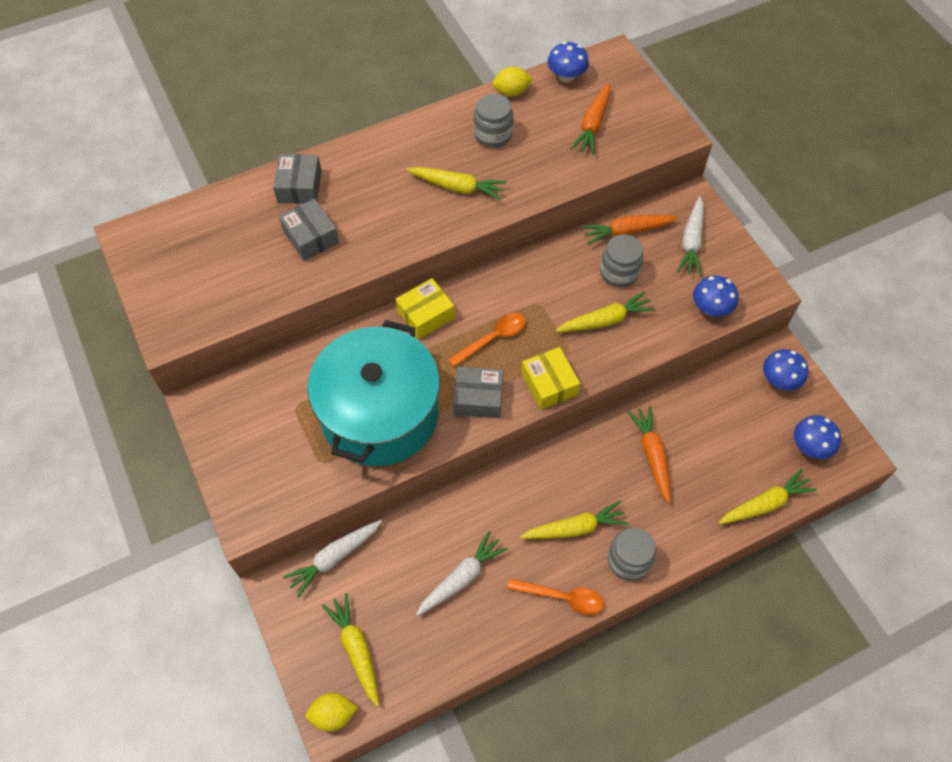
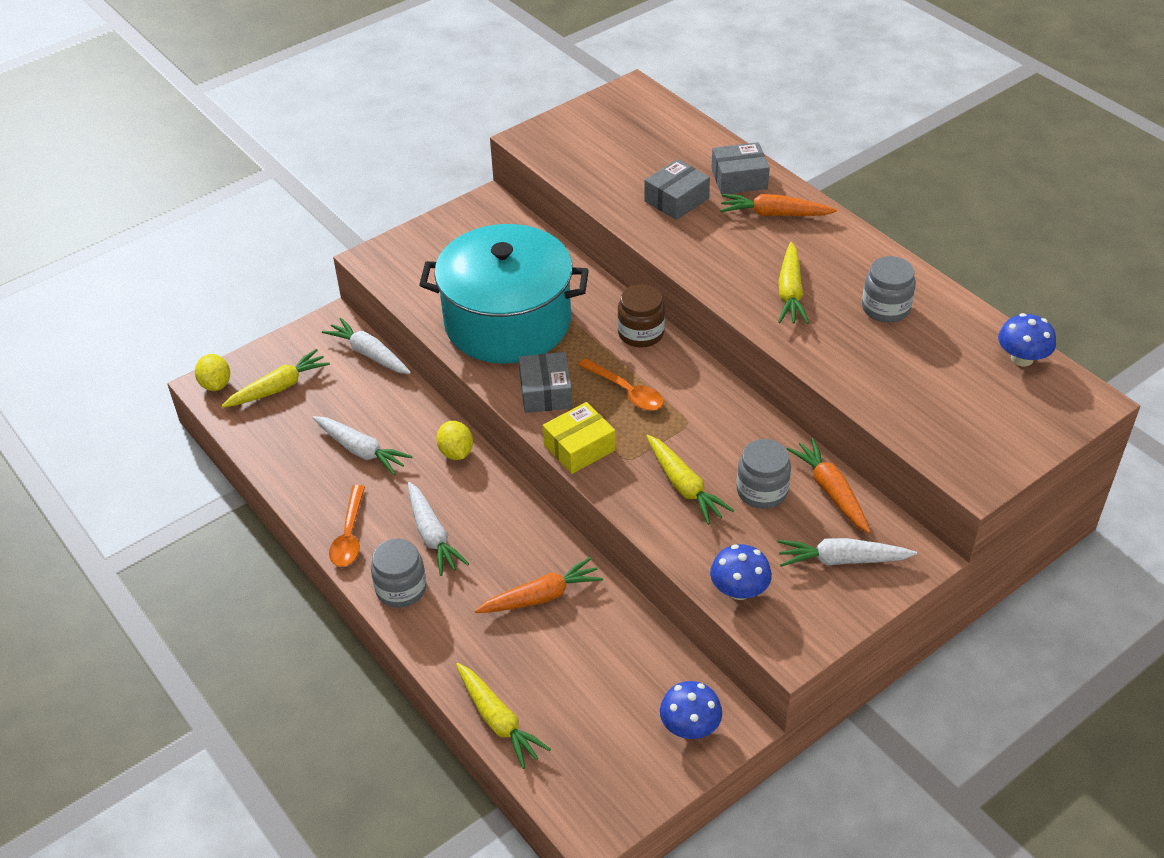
camera: 80 degrees right, 15 degrees down
(425, 315) = (641, 333): yellow box -> brown jar
(511, 92) = (965, 313): yellow lemon -> yellow lemon (456, 452)
(574, 528) = (432, 535): yellow carrot -> white carrot
(593, 124) = (949, 394): orange carrot -> orange carrot (774, 214)
(810, 446) = (594, 769): blue mushroom -> none

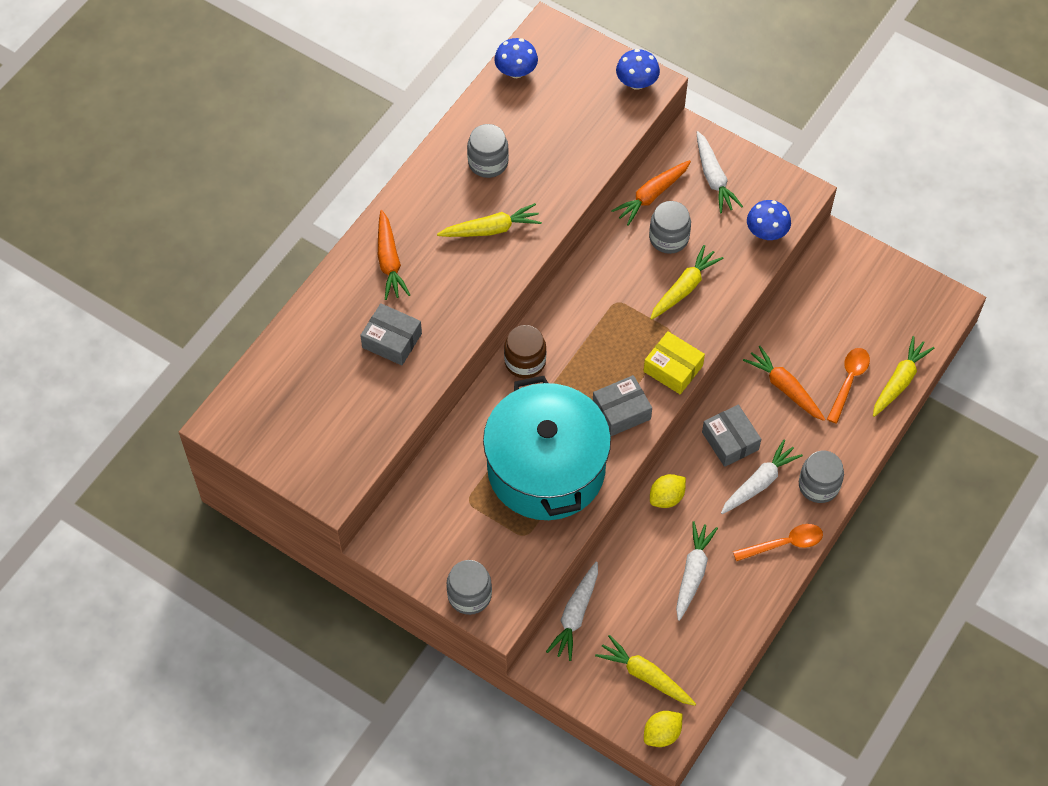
camera: 110 degrees left, 15 degrees up
(405, 245) = (469, 595): none -> grey jar
(626, 391) = (598, 353): orange spoon -> orange spoon (849, 381)
(690, 726) = (851, 267): blue mushroom -> blue mushroom (636, 82)
(739, 179) = (345, 299): grey box -> grey box (730, 441)

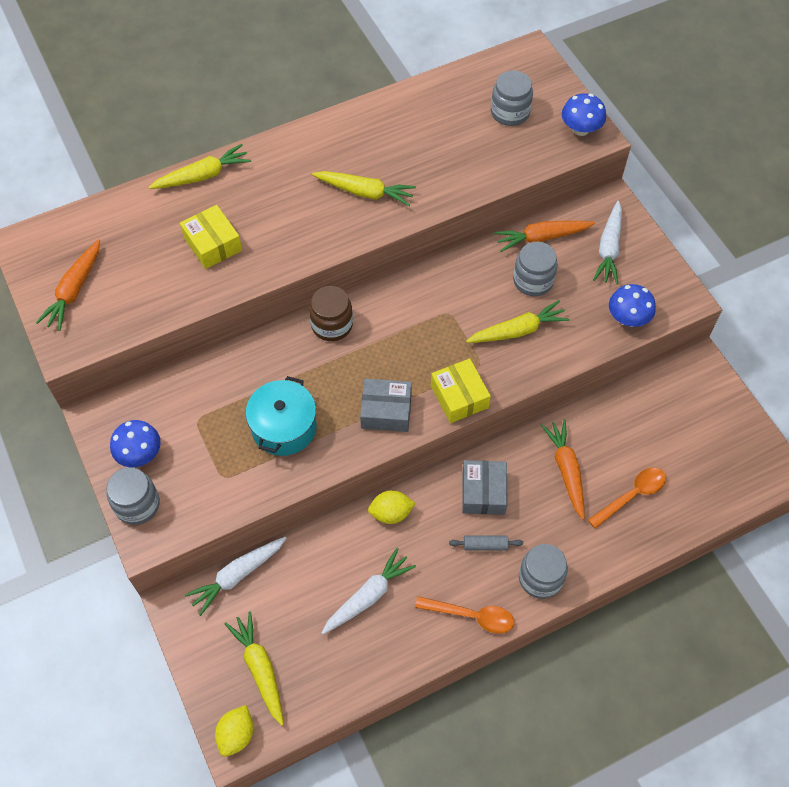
camera: 30 degrees right, 0 degrees up
(389, 261) = (260, 178): orange carrot -> orange carrot (74, 290)
(392, 340) = (213, 244): grey box -> yellow box
(488, 162) = (402, 137): grey jar -> grey jar (510, 112)
(516, 71) = (479, 75): blue mushroom -> blue mushroom (140, 454)
(546, 468) = (284, 427): turquoise pot -> turquoise pot, size x0.53
(662, 734) = (236, 734): yellow lemon -> yellow lemon turned 60 degrees counterclockwise
(759, 483) = (485, 545): white carrot -> grey rolling pin
(899, 381) = (682, 520): yellow carrot -> yellow carrot (202, 176)

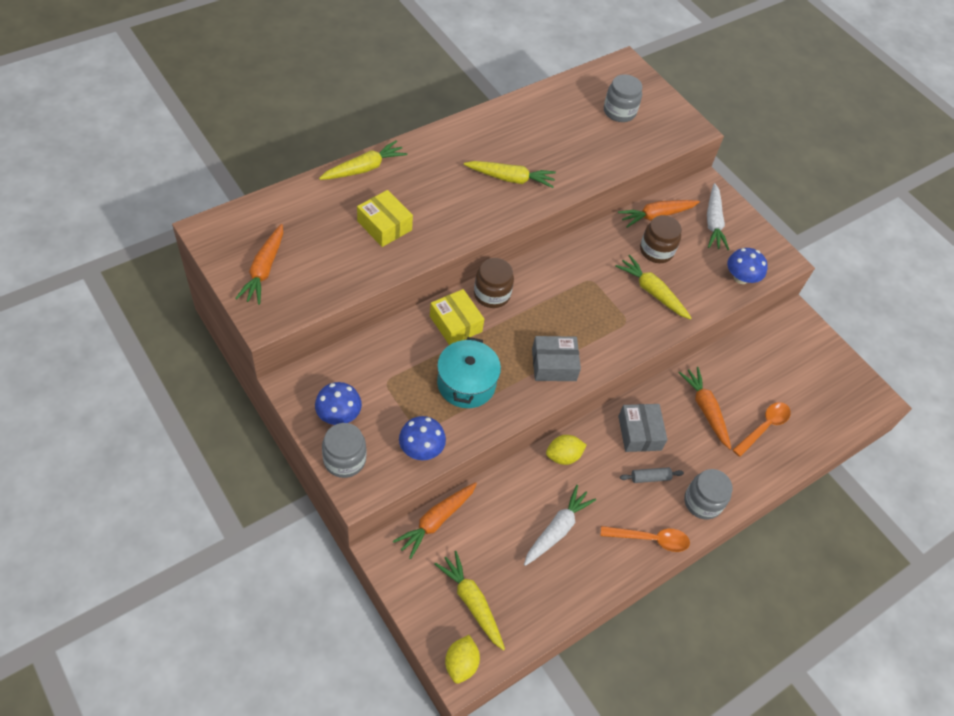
camera: 15 degrees left, 5 degrees down
(238, 575) = (436, 521): white carrot -> orange carrot
(459, 397) = (614, 349): yellow box -> yellow box (455, 324)
(517, 330) = (652, 292): yellow carrot -> yellow carrot turned 105 degrees counterclockwise
(533, 280) = (656, 251): grey jar -> brown jar
(580, 129) = (680, 123): blue mushroom -> blue mushroom (421, 448)

